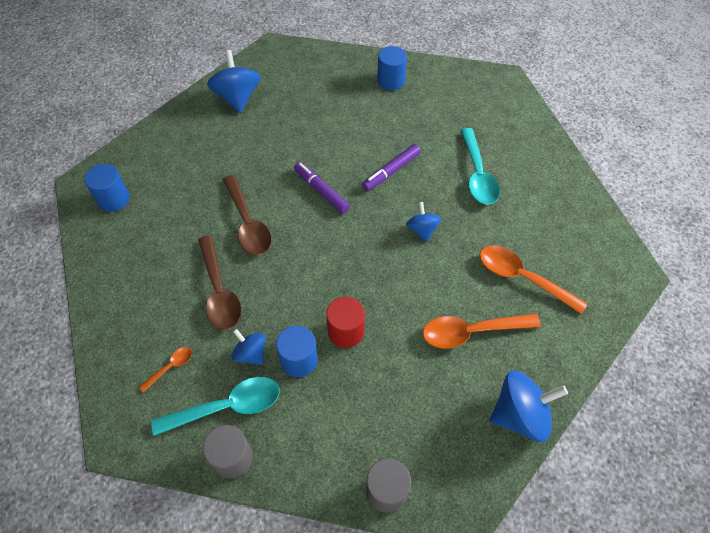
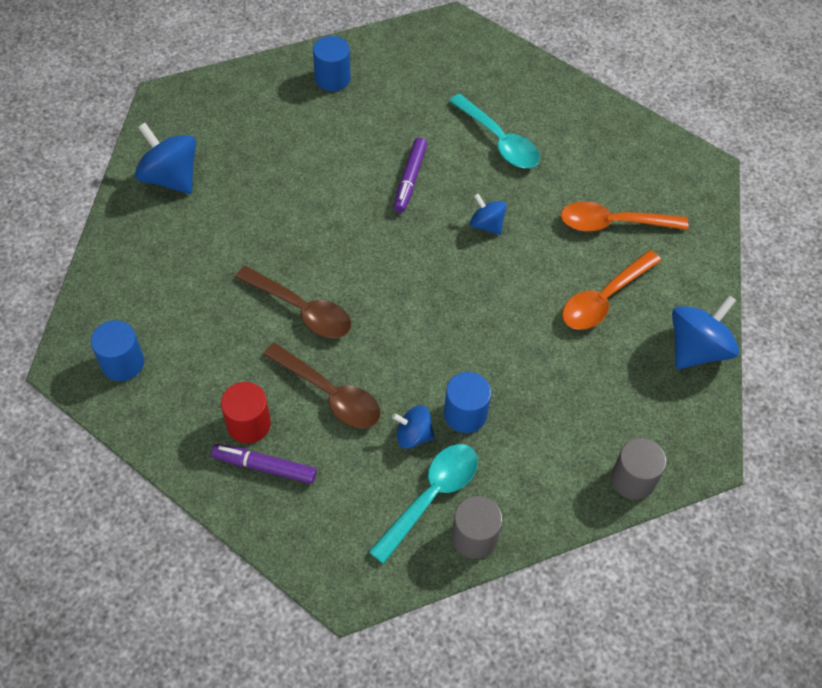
camera: 35 degrees left, 0 degrees up
(170, 367) = (343, 494): orange spoon -> none
(321, 191) = (353, 236): purple marker -> purple marker (264, 467)
(346, 331) = (489, 362): red cylinder -> red cylinder (248, 424)

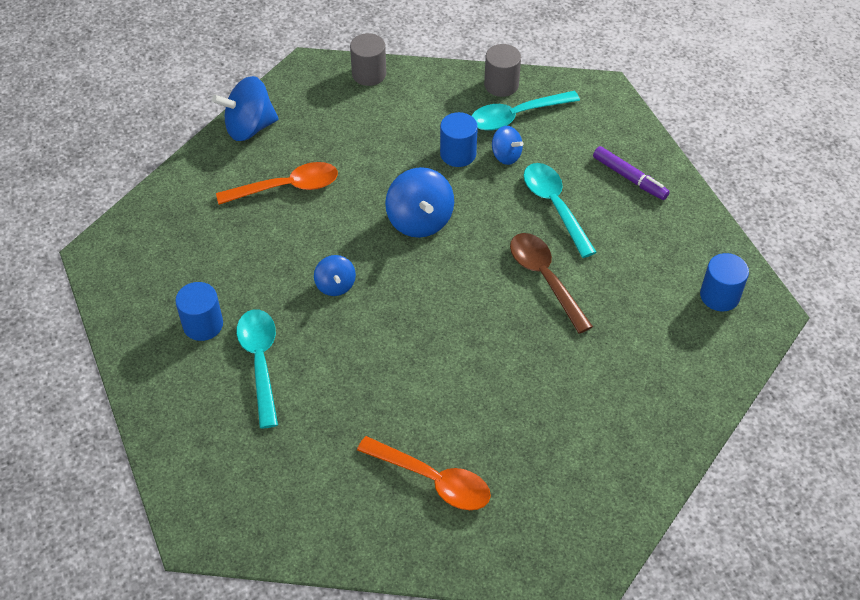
camera: 150 degrees left, 5 degrees down
(171, 177) = (615, 463): blue spinning top -> blue spinning top (419, 220)
(248, 424) = (630, 210): red cylinder -> none
(330, 394) = (554, 206): brown spoon -> turquoise spoon
(332, 78) = (381, 516): blue cylinder -> blue cylinder (203, 324)
(410, 179) = (375, 358): purple marker -> none
(613, 223) = (225, 241): orange spoon -> orange spoon (433, 480)

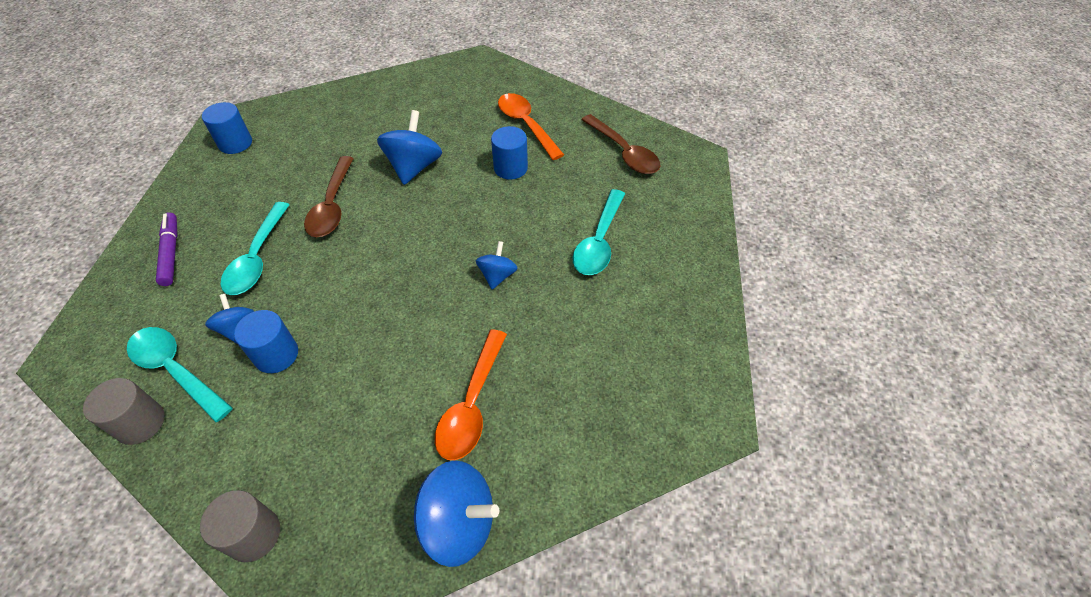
camera: 150 degrees left, 0 degrees up
(203, 324) = (633, 293): blue cylinder -> blue cylinder (510, 168)
(287, 187) = (472, 404): orange spoon -> orange spoon turned 90 degrees counterclockwise
(290, 494) = (624, 152): none -> brown spoon
(419, 220) = (378, 301): blue spinning top -> blue spinning top (414, 167)
(516, 116) = (176, 370): turquoise spoon -> turquoise spoon turned 150 degrees counterclockwise

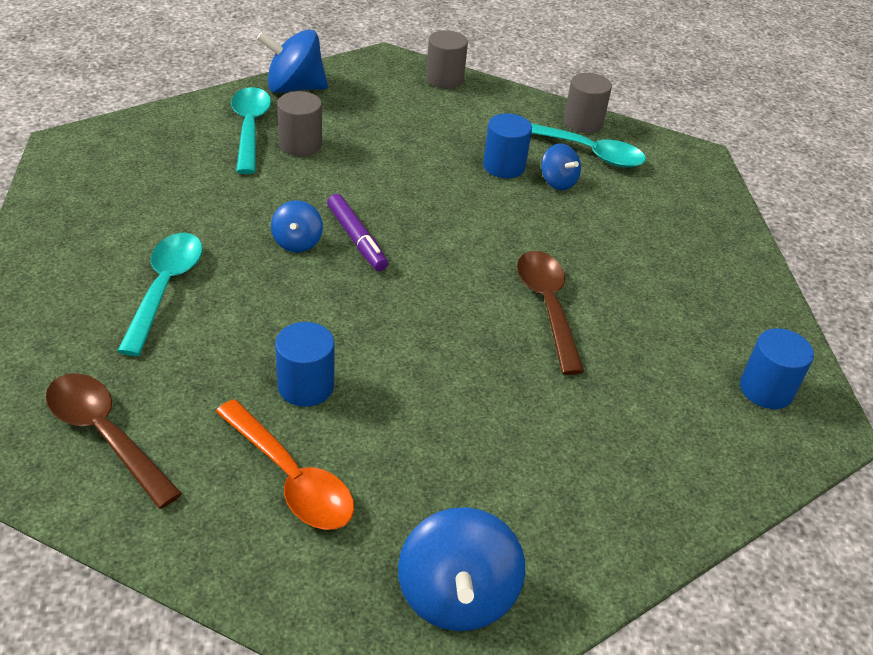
camera: 165 degrees right, 10 degrees down
(171, 253) = (695, 240): purple marker -> purple marker (357, 239)
(257, 258) = (592, 242): turquoise spoon -> turquoise spoon (250, 128)
(414, 167) = (462, 374): blue spinning top -> blue spinning top (457, 595)
(472, 404) = (300, 144): orange spoon -> grey cylinder

